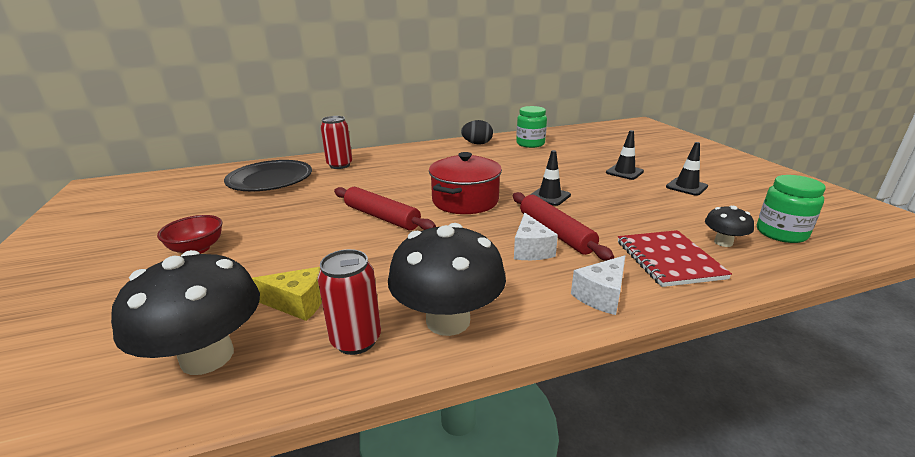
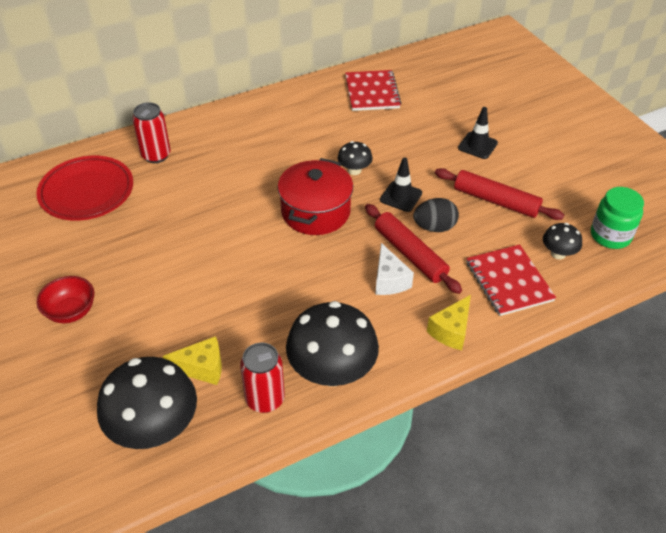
camera: 10 degrees left, 20 degrees up
(270, 180) = (87, 192): black plate -> red plate
(381, 217) = (236, 246): red rolling pin -> red rolling pin (495, 201)
(477, 144) = (308, 96): black egg -> black egg (434, 227)
(507, 180) = (354, 170): none -> black mushroom
(530, 144) = (372, 92): green jar -> red notebook
(601, 296) = (451, 331): white cheese -> yellow cheese
(686, 187) = (538, 168): black traffic cone -> none

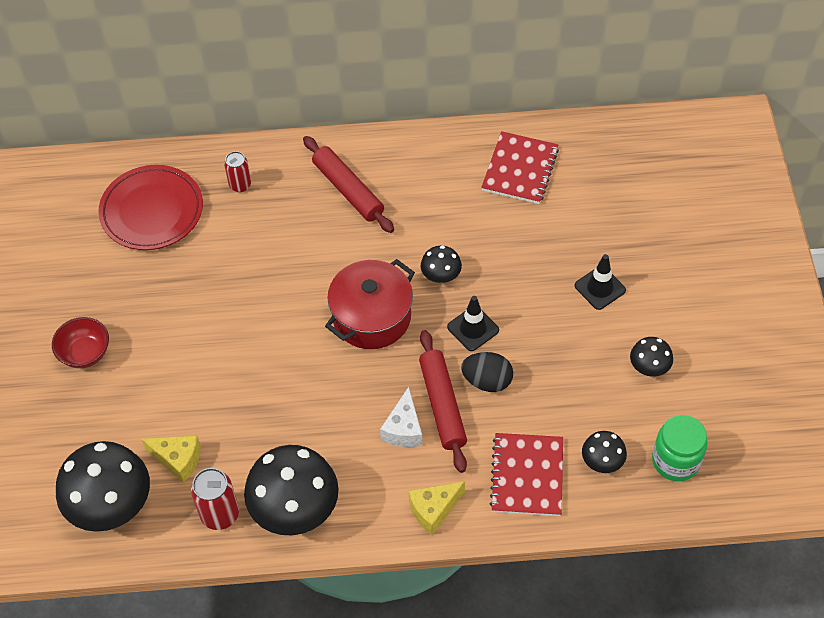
camera: 25 degrees right, 10 degrees up
(156, 155) = (240, 185): red can -> red can, size x0.66
(495, 201) = (574, 370): red rolling pin -> red rolling pin (348, 190)
(547, 183) = (649, 367): none -> black mushroom

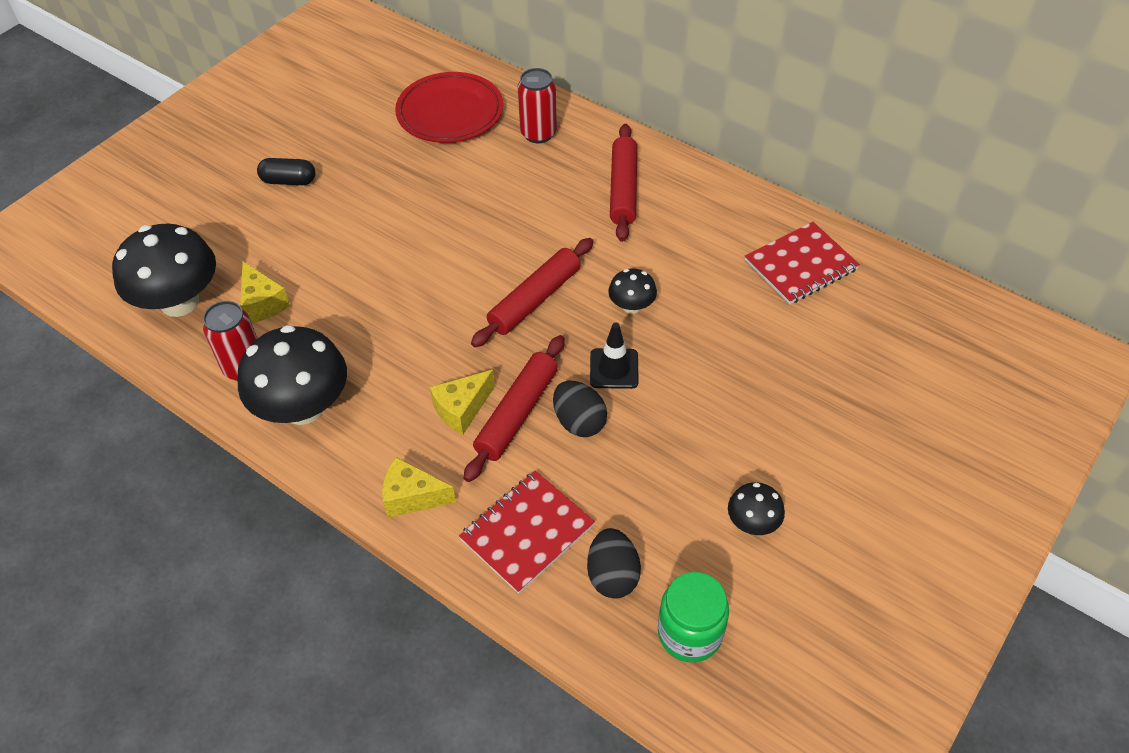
camera: 40 degrees right, 5 degrees down
(85, 353) = (289, 181): red bowl -> black capsule
(240, 185) = (538, 133): red can -> red can, size x1.51
(371, 317) = (535, 299): red pot -> red rolling pin
(403, 429) = (462, 409): white cheese -> yellow cheese
(600, 288) = (775, 416): black traffic cone -> none
(602, 462) = (612, 575): black mushroom -> black egg

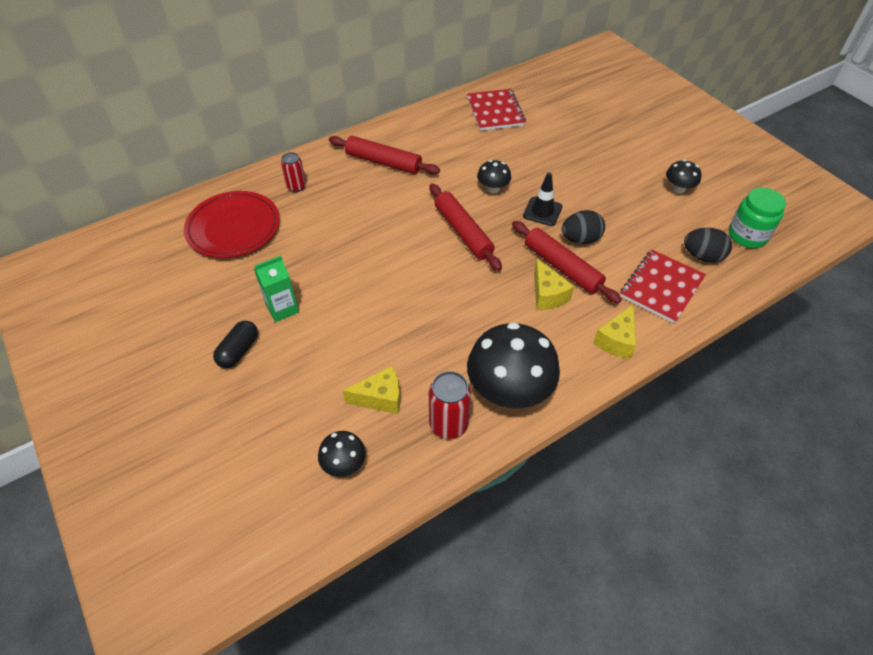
camera: 70 degrees left, 0 degrees up
(179, 302) = (344, 464): black mushroom -> black mushroom, size x0.49
(353, 190) = (282, 308): none -> green carton
(527, 532) = (661, 287): red notebook -> red notebook turned 60 degrees clockwise
(538, 133) = (296, 187): red can -> red can, size x0.66

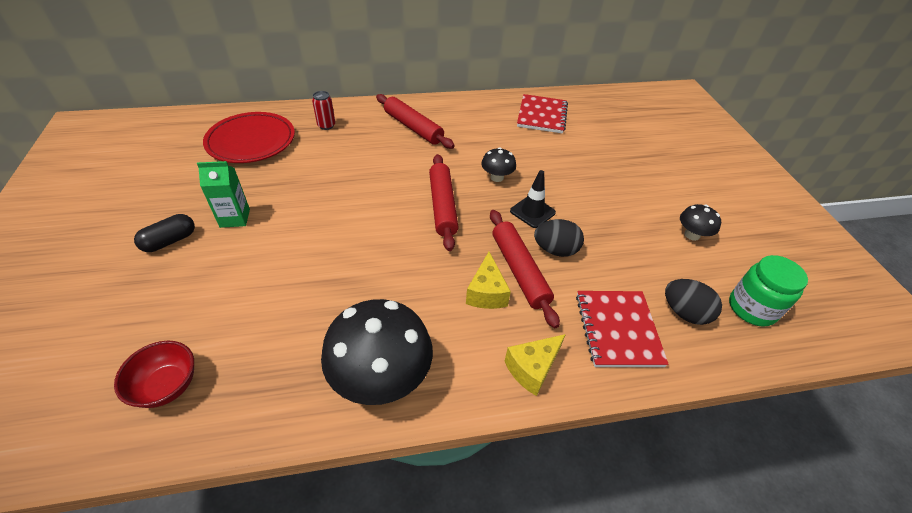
camera: 20 degrees right, 5 degrees down
(344, 464) = (167, 386): black mushroom -> red bowl
(380, 398) = (252, 333): yellow cheese -> none
(448, 424) = (295, 388): red can -> none
(661, 287) = (618, 329): red notebook -> red notebook turned 60 degrees counterclockwise

